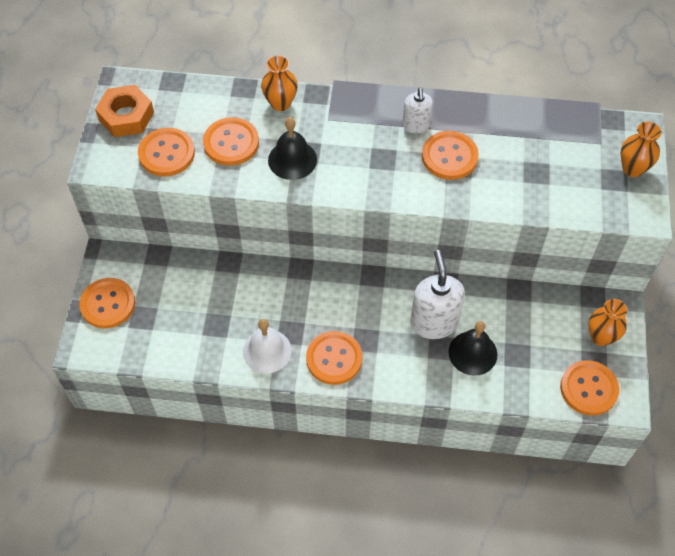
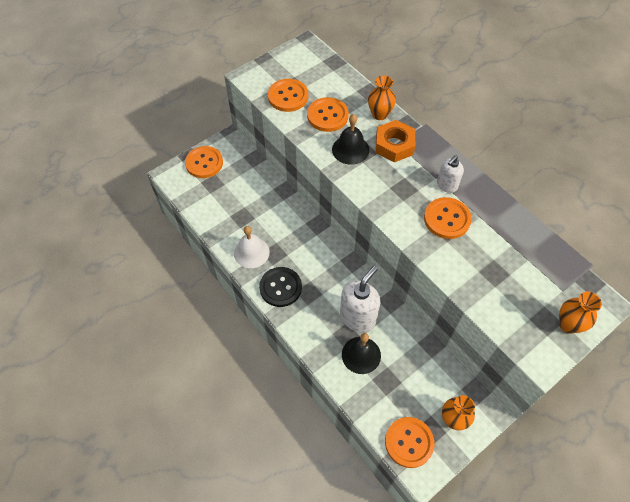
camera: 45 degrees right, 0 degrees up
(126, 116) = (290, 63): orange nut -> orange nut (394, 145)
(334, 359) = (280, 287): orange button -> black button

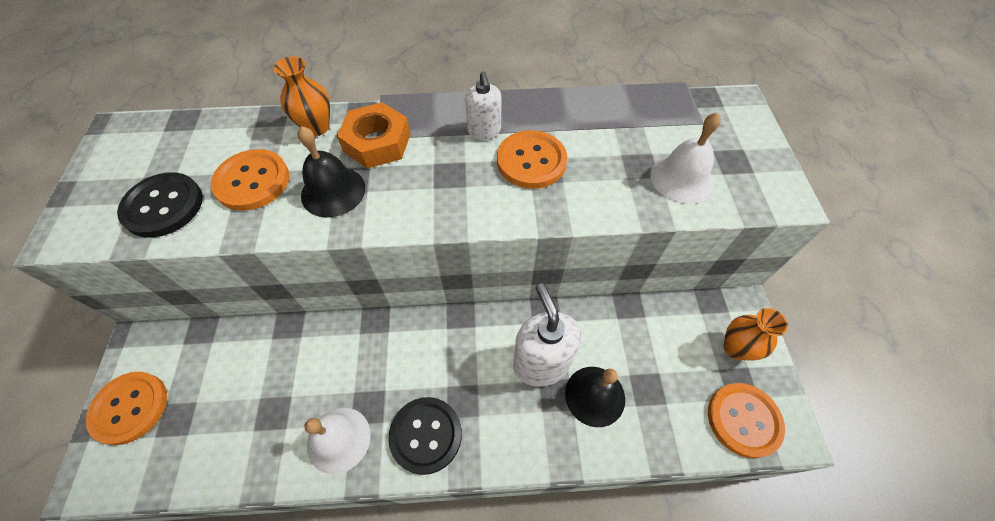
camera: 55 degrees left, 0 degrees up
(288, 96) = (163, 206): orange button -> black button
(504, 298) = (681, 178): none -> white bell
(568, 325) = (749, 146): orange vase -> none

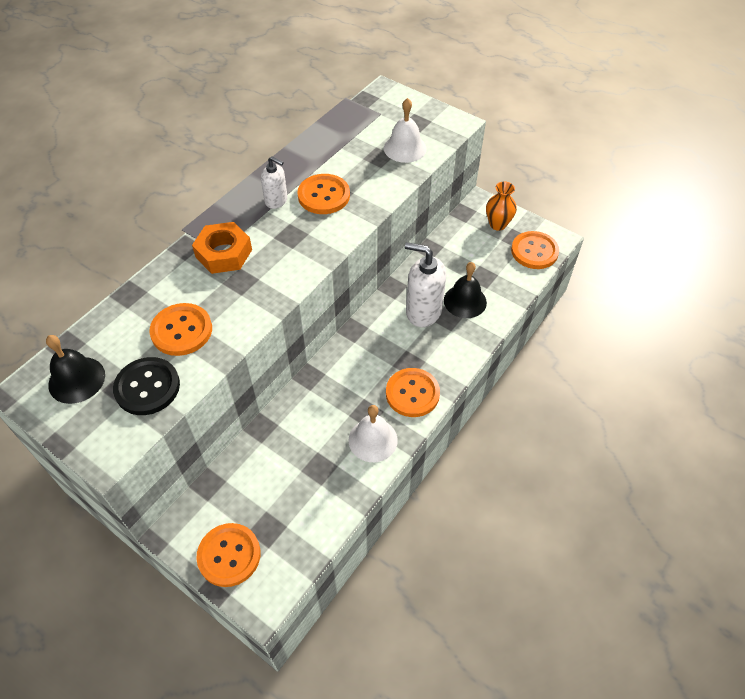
camera: 50 degrees left, 5 degrees down
(317, 127) = (171, 275): orange vase -> none
(333, 191) = (240, 294): black bell -> black bell (76, 379)
(426, 435) = (412, 393): black button -> orange button

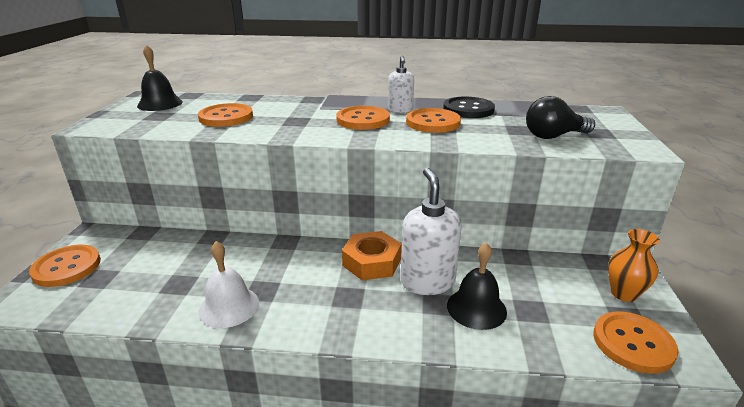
camera: 60 degrees right, 25 degrees down
(147, 387) = (161, 121): black button -> black button (468, 109)
(224, 253) = (320, 109): orange nut -> orange nut (372, 262)
(405, 148) = (554, 136): white bell -> black light bulb
(412, 393) = (308, 314): orange button -> orange button (363, 120)

